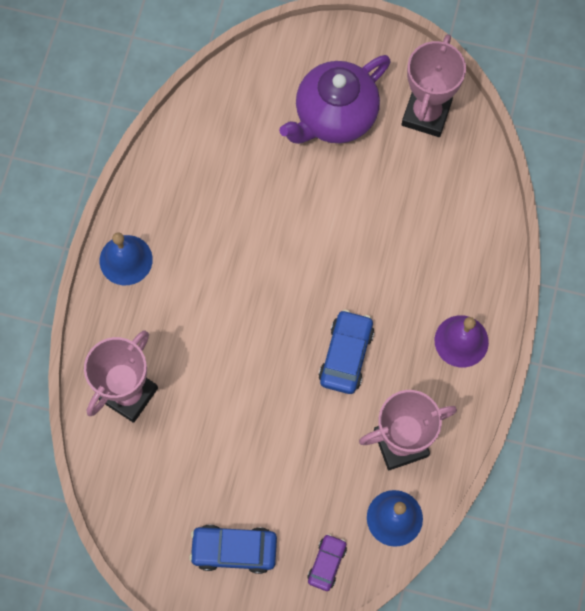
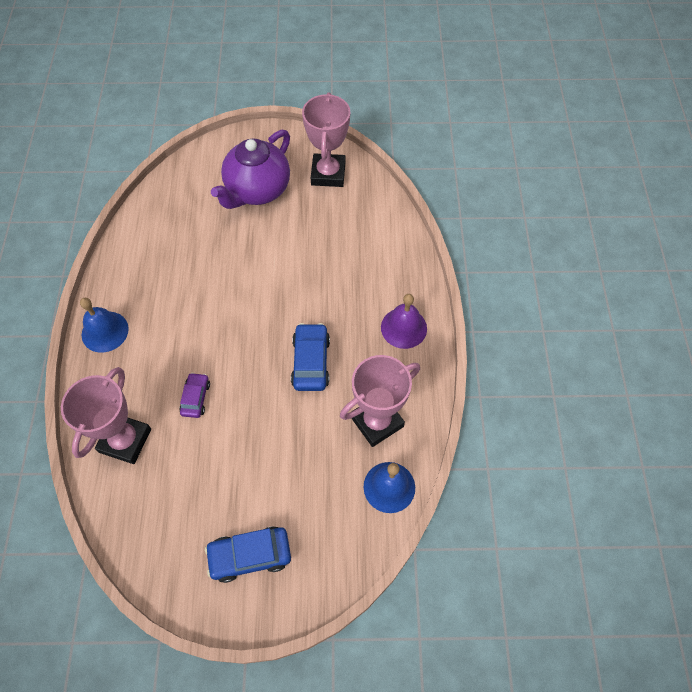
camera: 15 degrees left, 10 degrees down
(327, 563) = (339, 544): purple car -> purple car (195, 398)

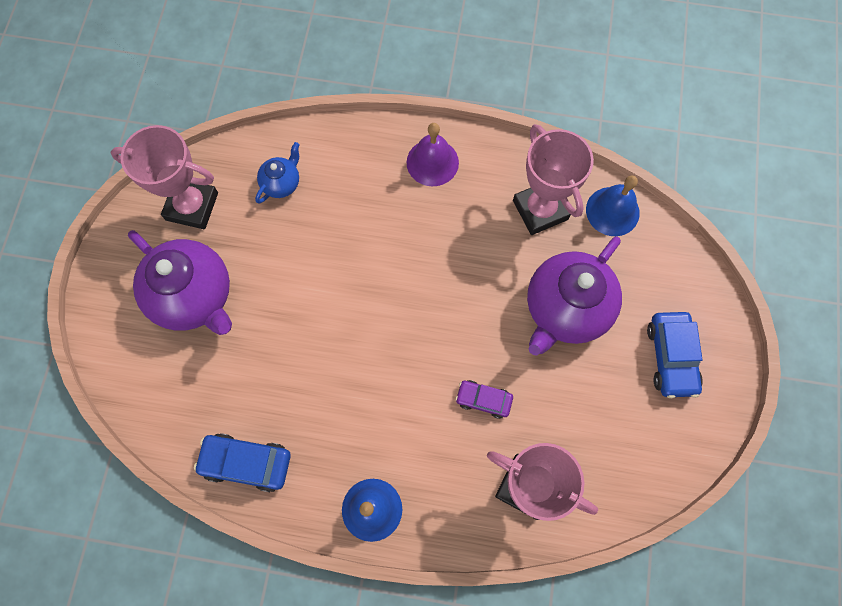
camera: 80 degrees left, 10 degrees up
(284, 455) = (565, 309): none -> purple teapot
(310, 362) = (458, 266): blue car -> blue car (246, 463)
(359, 225) = (281, 183): none -> blue teapot

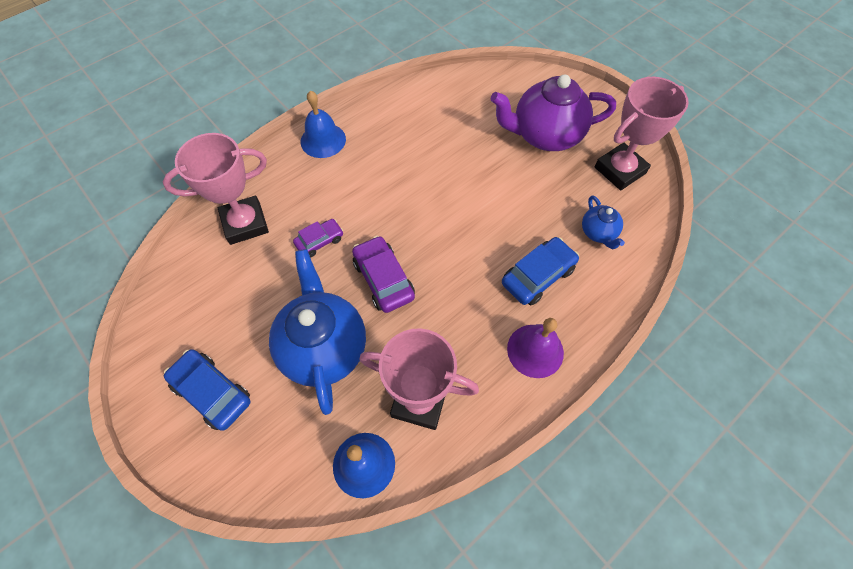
camera: 130 degrees right, 10 degrees down
(246, 463) = (411, 102): blue car -> blue car (537, 276)
(471, 314) = (383, 279): none -> purple car
(565, 309) = (324, 347): purple teapot -> blue teapot

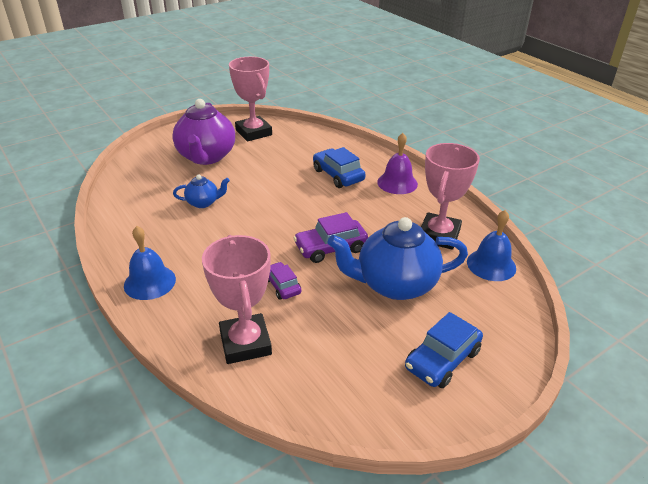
camera: 85 degrees left, 25 degrees down
(598, 232) = (306, 148): blue teapot -> blue teapot (203, 203)

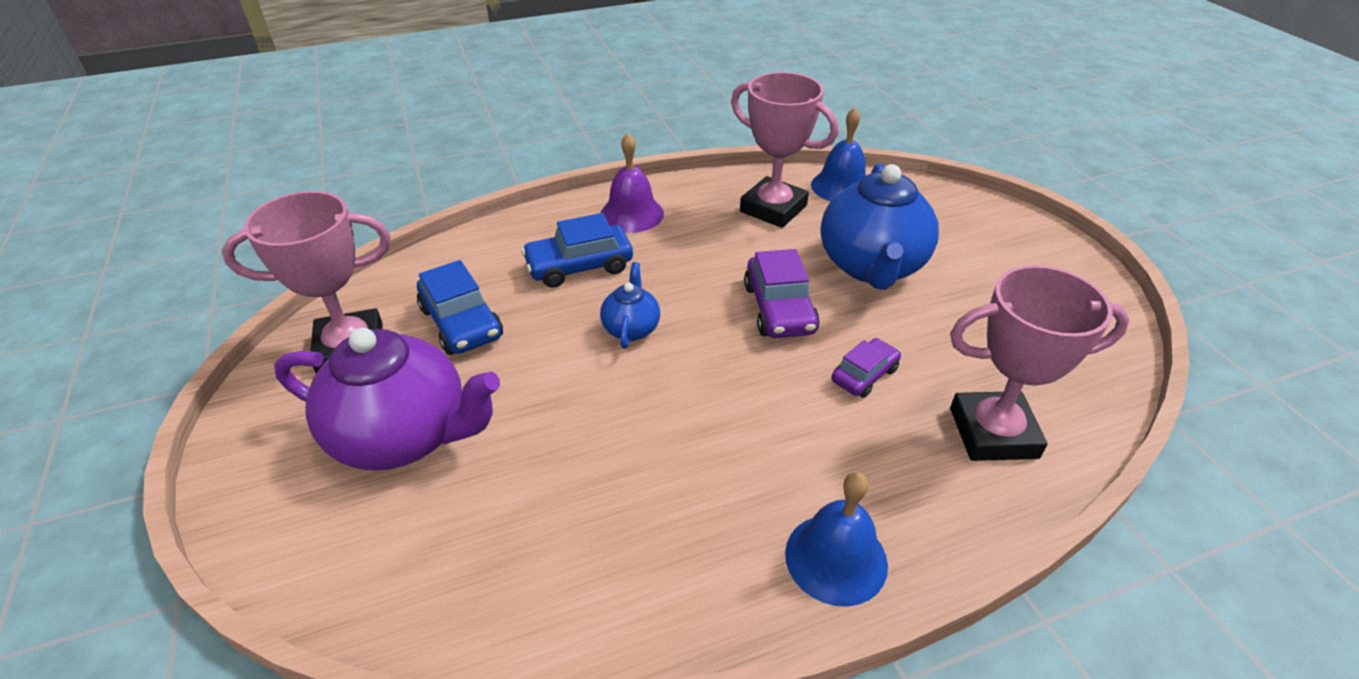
camera: 75 degrees left, 5 degrees up
(203, 203) = (590, 455): blue teapot -> blue teapot (631, 328)
(282, 286) = (864, 375): purple car -> purple car turned 150 degrees clockwise
(442, 360) = (1007, 260): blue car -> blue car (462, 323)

